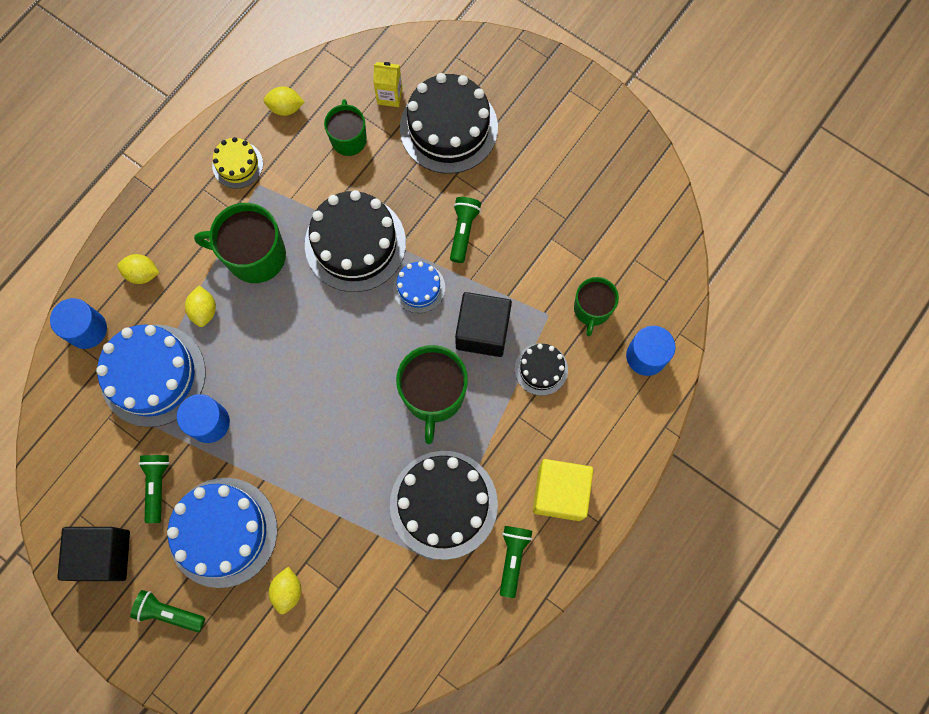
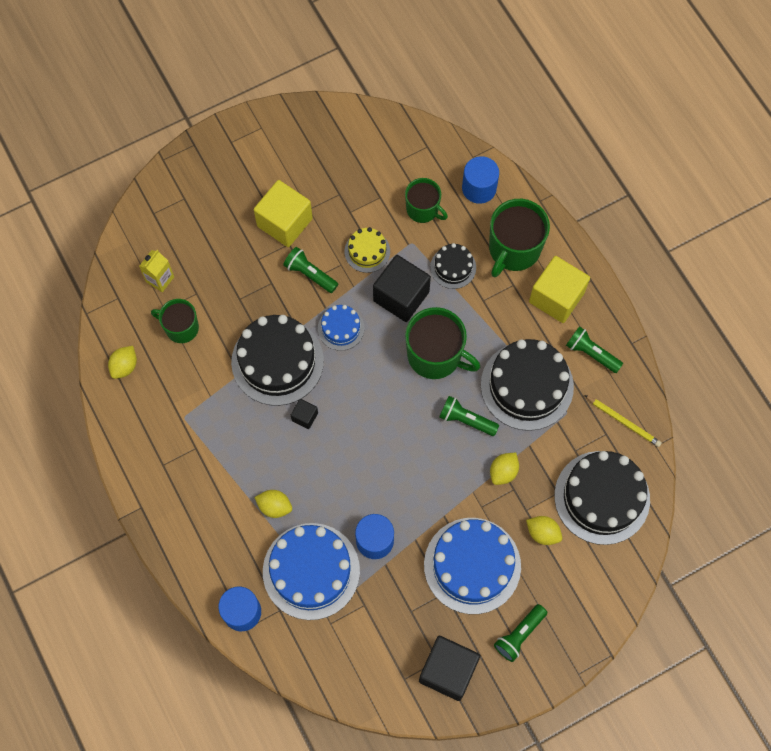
camera: 65 degrees left, 5 degrees down
(142, 273) = (215, 545): yellow lemon -> yellow lemon (503, 472)
(157, 486) = (409, 604): green flashlight -> green flashlight (466, 420)
(237, 164) = (156, 427): yellow cake -> yellow cake (367, 251)
(254, 256) = (246, 446): green mug -> green mug (513, 249)
(309, 296) = (305, 416): none -> black cube
(448, 128) = (214, 246): black cake -> black cake (602, 497)
(450, 626) = (623, 421): none -> yellow pencil
(507, 181) = (284, 222): none -> yellow cube

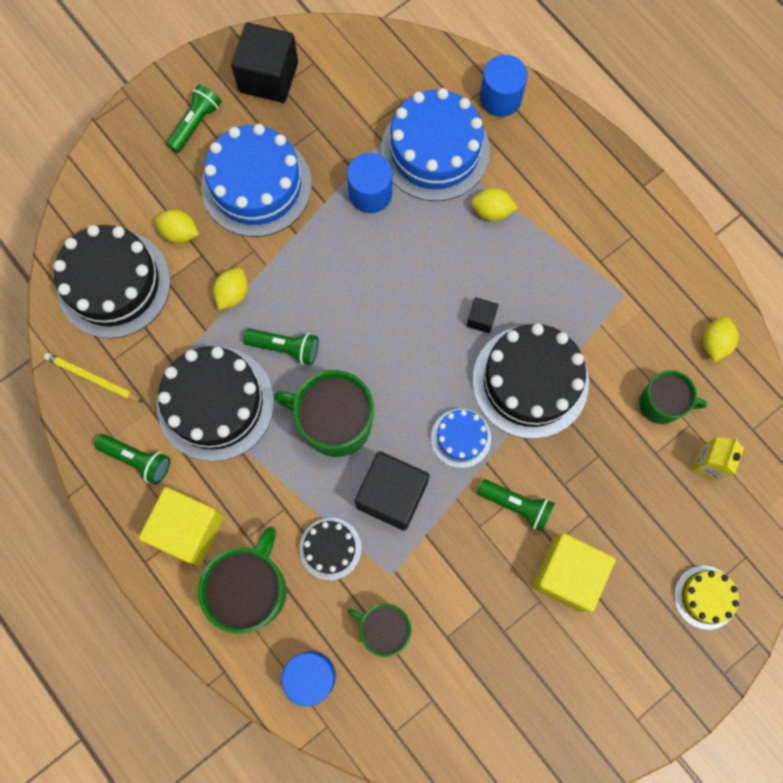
camera: 170 degrees right, 5 degrees up
(367, 251) = (448, 551): yellow cake -> yellow cake (705, 597)

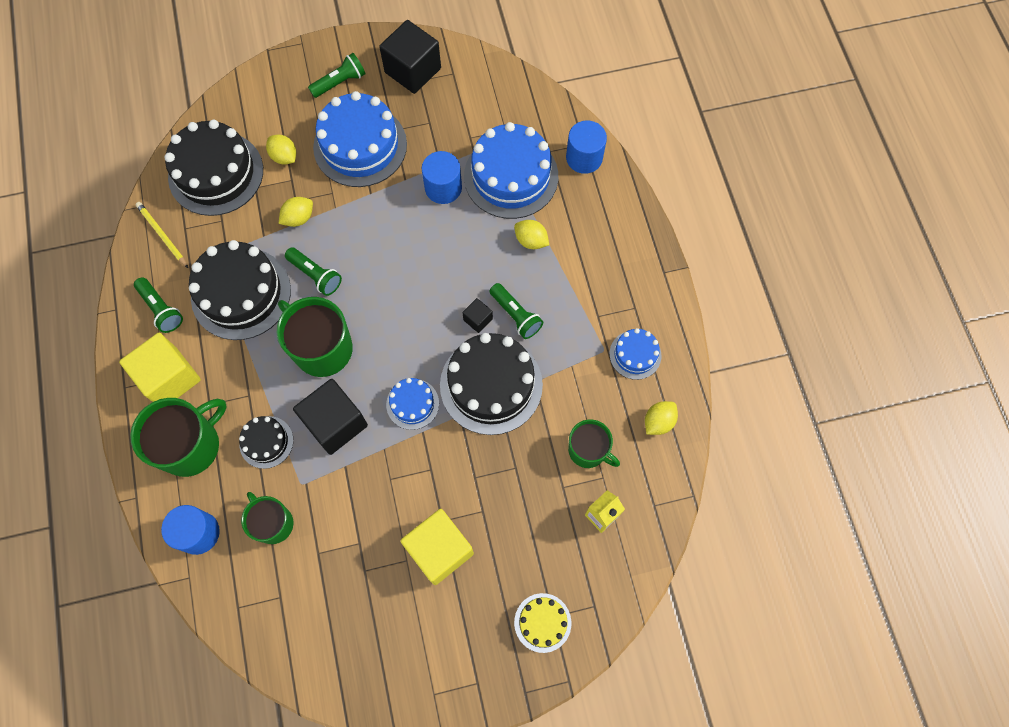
camera: 25 degrees right, 5 degrees down
(516, 505) = (428, 476): green flashlight -> green flashlight (516, 315)
(657, 284) = (635, 355): none -> blue cake

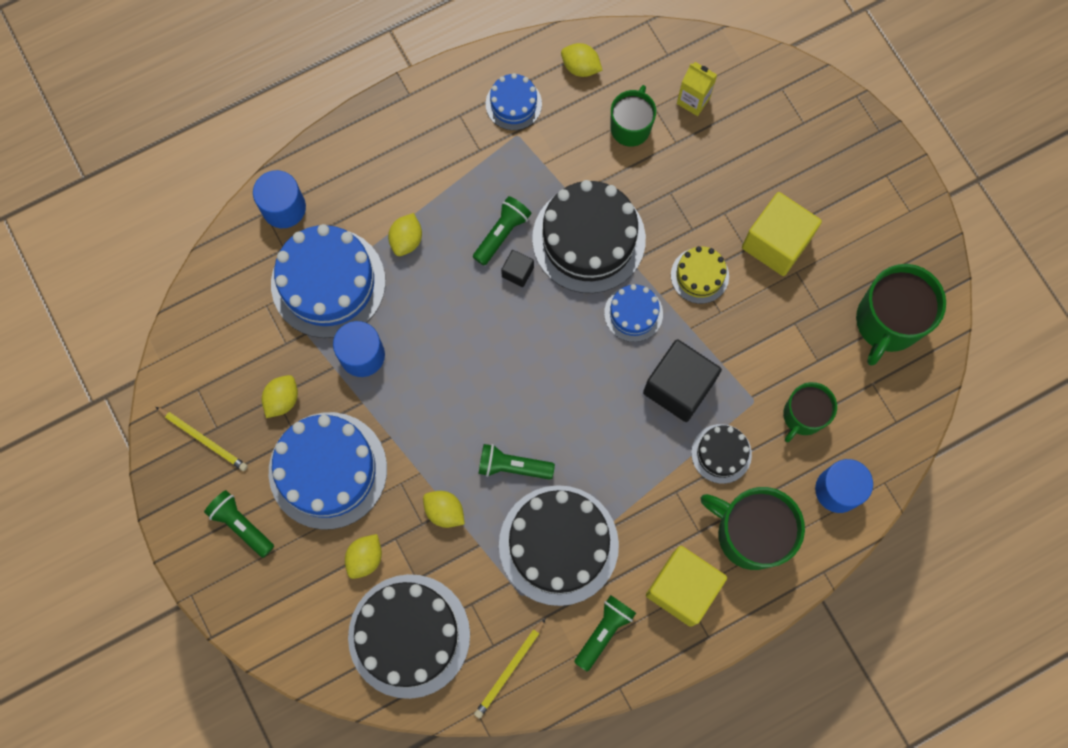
camera: 105 degrees left, 5 degrees up
(315, 275) = (512, 466): green flashlight -> green flashlight turned 105 degrees counterclockwise
(322, 348) = (598, 429): green mug -> green mug (887, 322)
(413, 70) = (203, 439): black cube -> yellow pencil
(425, 126) = (282, 400): none -> yellow lemon
(542, 622) = (812, 130): yellow cake -> yellow cake (699, 275)

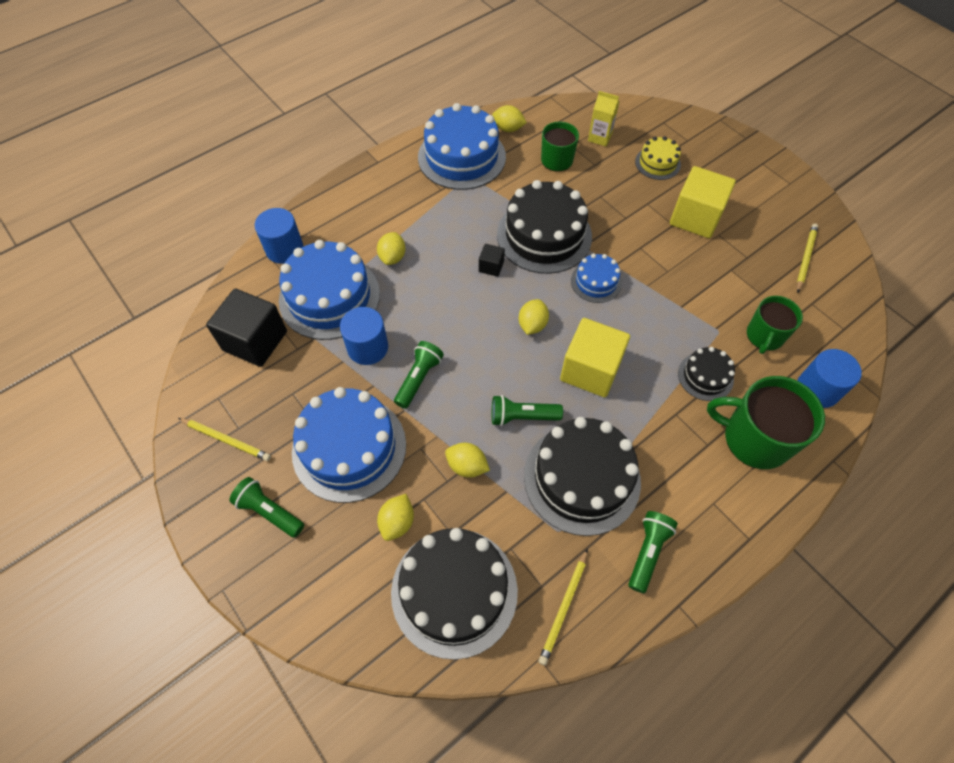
camera: 10 degrees left, 15 degrees down
(282, 400) = (299, 394): yellow lemon -> yellow lemon (532, 325)
(502, 234) = (471, 242): green flashlight -> green flashlight (419, 378)
(513, 104) = (461, 157): blue cake -> blue cake, size x1.96
(678, 387) = (651, 330): black cube -> black cube (255, 341)
(682, 588) = (710, 498): yellow cube -> yellow cube (590, 370)
(699, 275) = (642, 248): yellow cake -> yellow cake (657, 163)
(887, 322) = (805, 258): green mug -> yellow pencil

